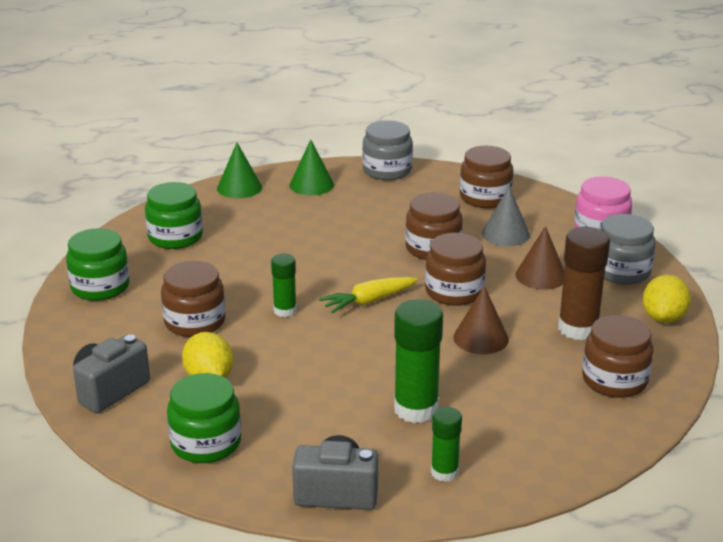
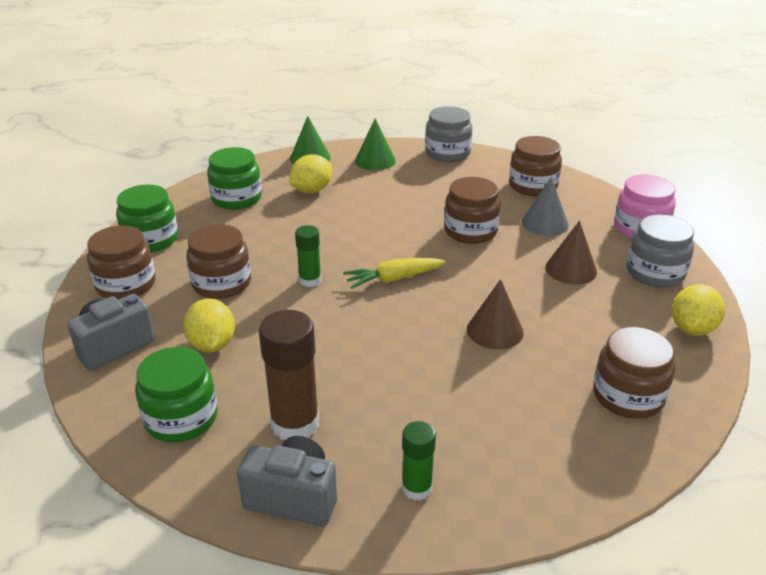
camera: 10 degrees right, 5 degrees up
(253, 222) = (311, 190): none -> yellow lemon
(416, 409) = (407, 405): green glue stick -> none
(454, 291) = (480, 277): brown jar -> brown jar (126, 285)
(578, 328) = (598, 331): brown glue stick -> brown glue stick (295, 424)

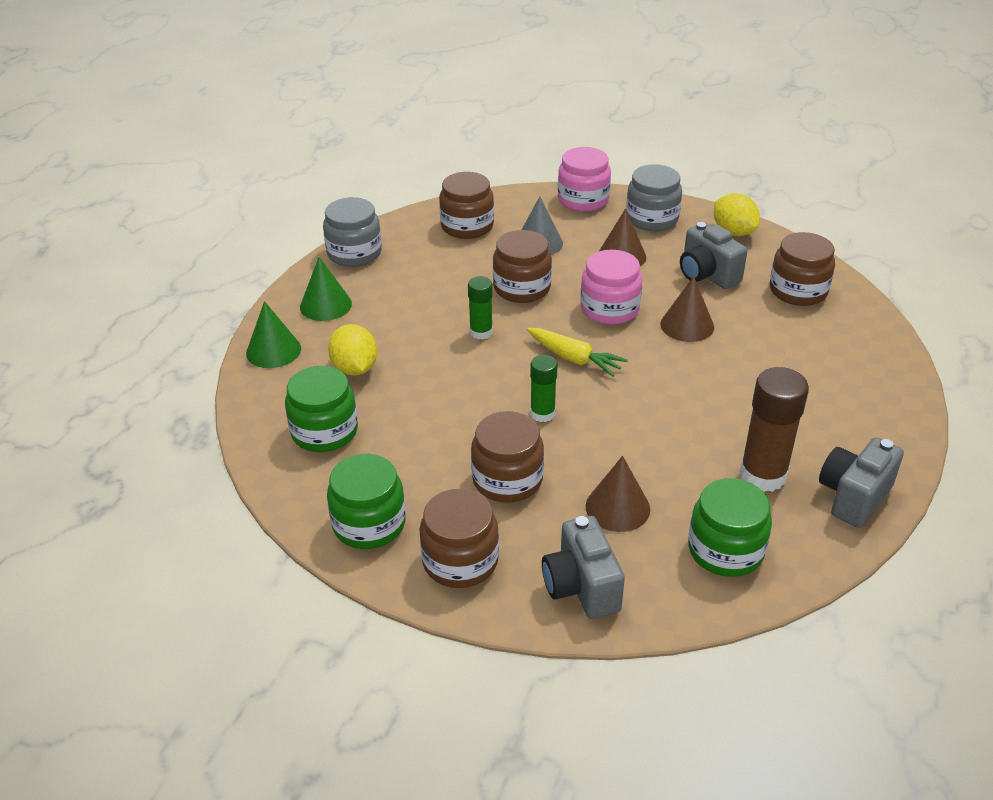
camera: 65 degrees left, 5 degrees up
(212, 344) = (617, 507): yellow lemon -> brown cone
(393, 279) = (574, 359): yellow carrot -> yellow carrot turned 60 degrees counterclockwise
(417, 488) = (862, 425): green glue stick -> green glue stick (481, 332)
(481, 281) = (609, 309): none -> pink jar
(593, 326) = (707, 275): none -> grey camera

